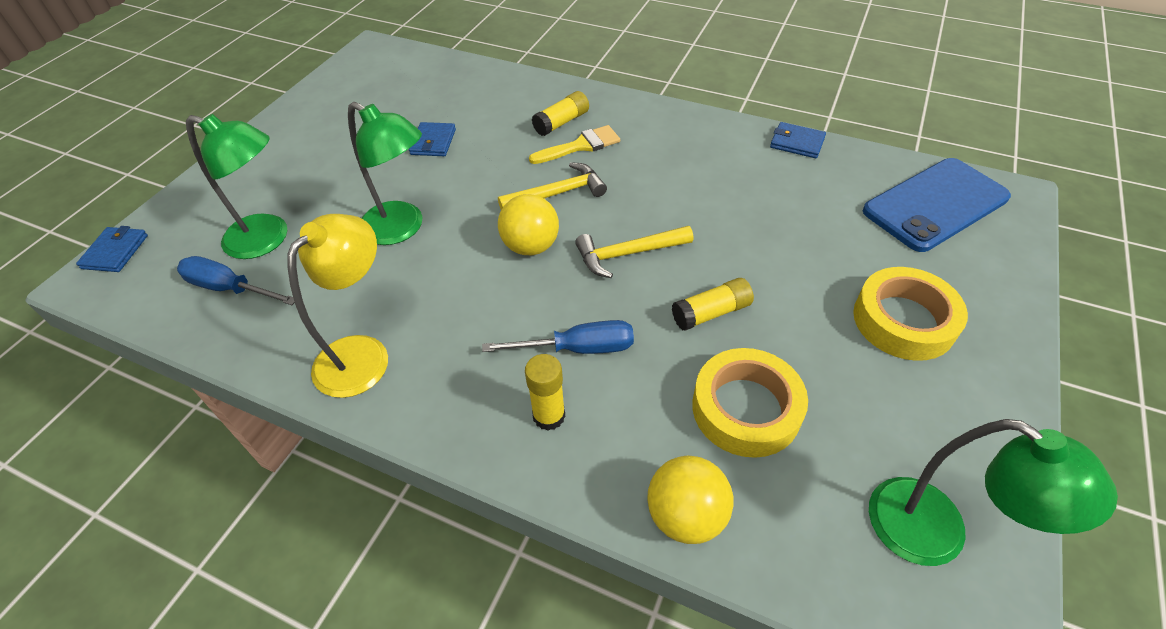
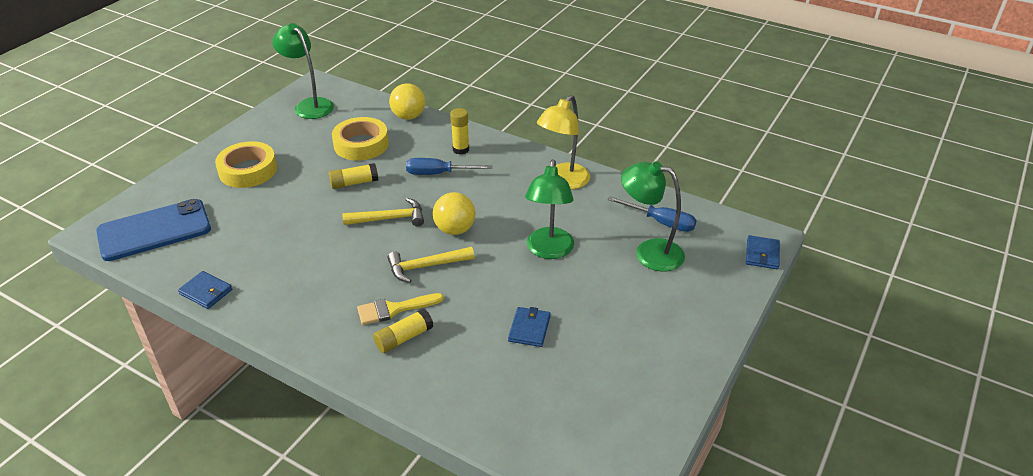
camera: 175 degrees left, 10 degrees down
(402, 229) = (549, 251): green lamp -> green lamp turned 120 degrees counterclockwise

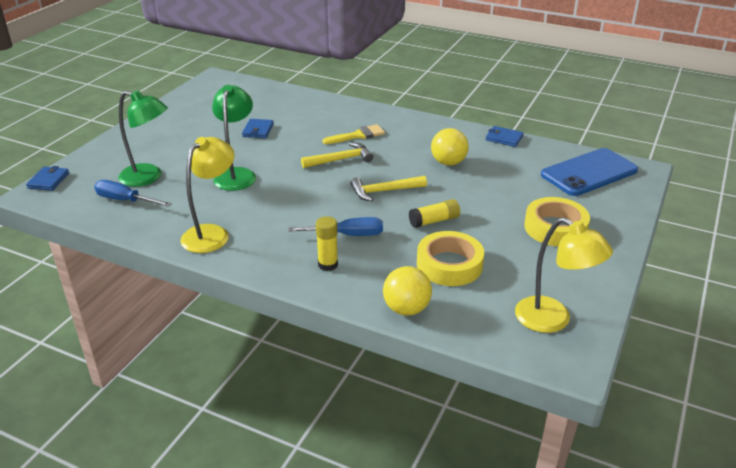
camera: 175 degrees right, 5 degrees down
(309, 105) = (553, 320): green lamp -> yellow lamp
(404, 338) = (345, 123): yellow glue stick -> none
(455, 229) = (321, 186): yellow ball -> yellow ball (448, 163)

